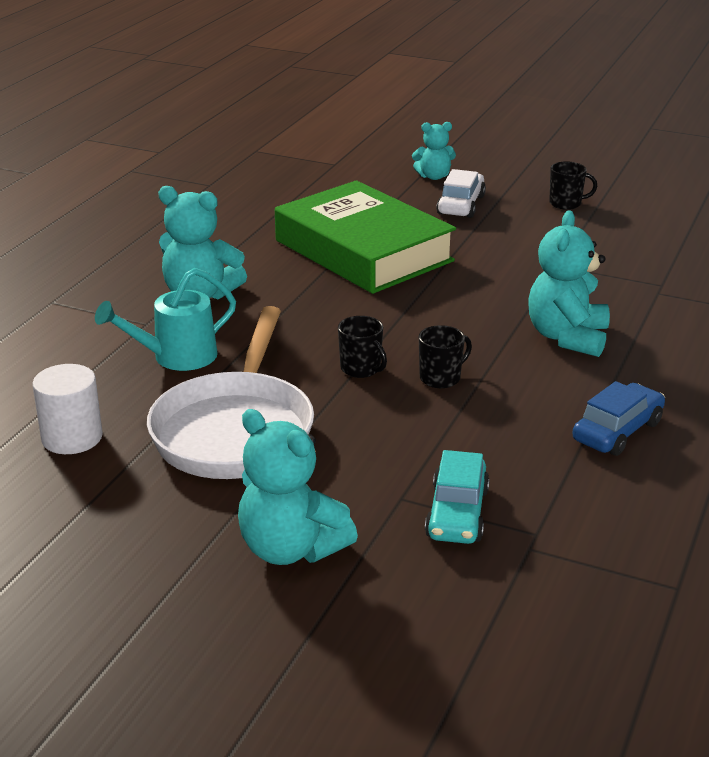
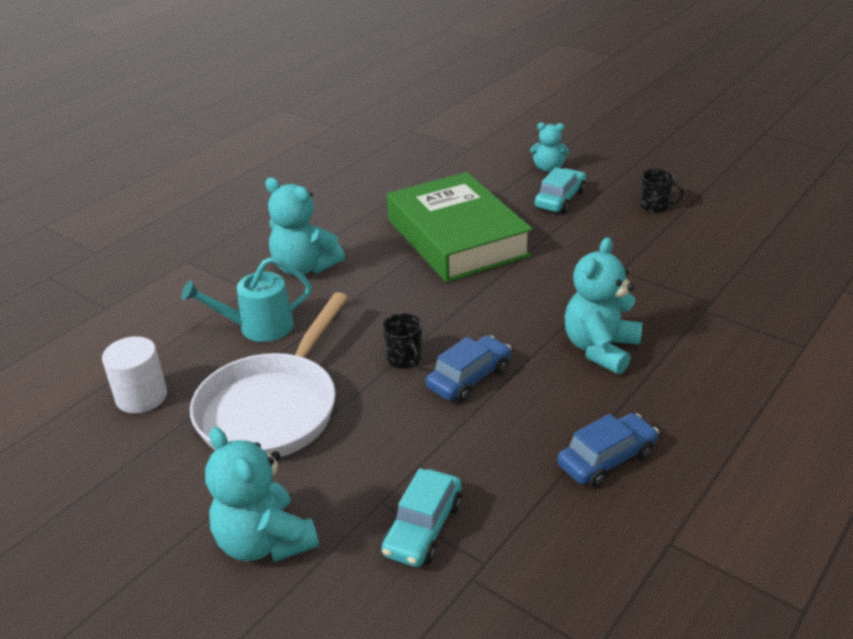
camera: 15 degrees right, 5 degrees up
(441, 378) = (469, 378): black mug -> blue car
(461, 205) = (560, 199): white car -> turquoise car

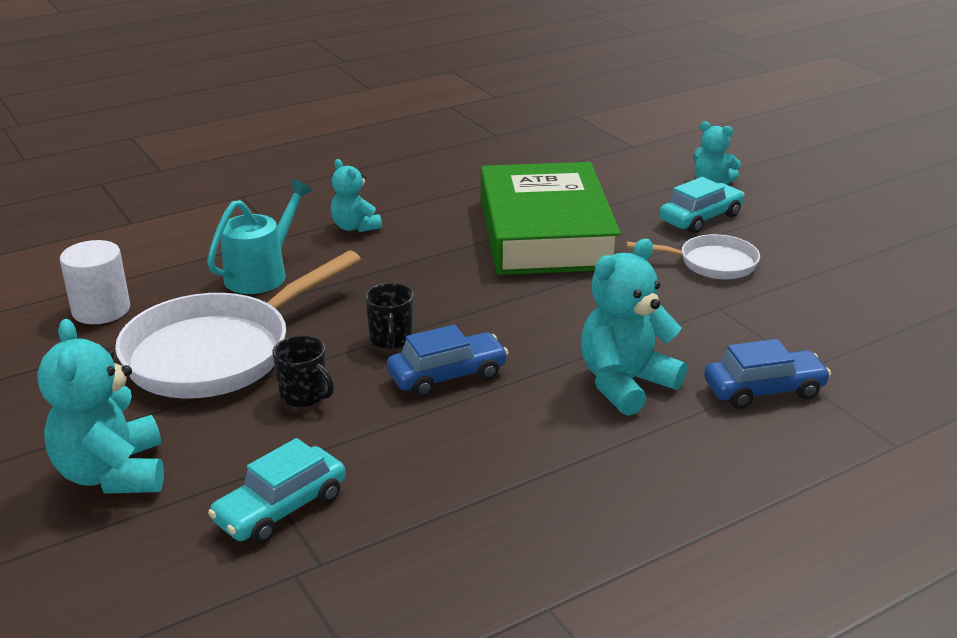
camera: 20 degrees right, 5 degrees down
(257, 327) = (262, 273): turquoise watering can -> turquoise watering can turned 120 degrees clockwise
(304, 267) = (355, 227): turquoise teddy bear -> turquoise teddy bear, size x0.60
(593, 235) = (712, 263): none -> white pan
(606, 459) = (541, 499): blue car -> blue car (764, 390)
(655, 206) = (816, 249): black mug -> black mug (304, 396)

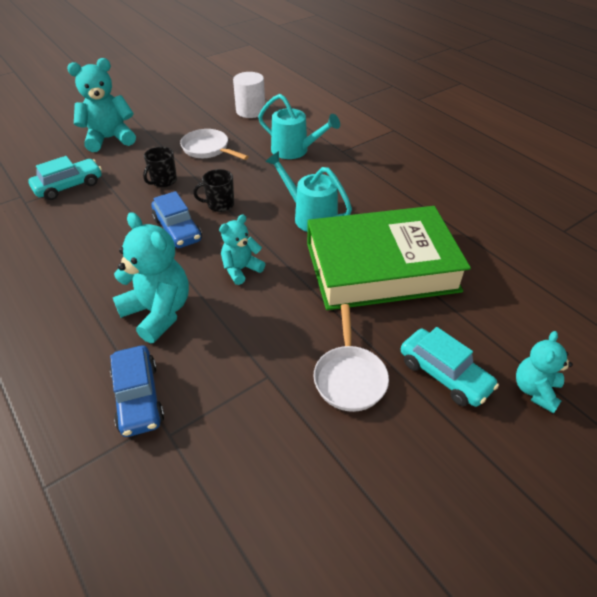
camera: 85 degrees right, 15 degrees up
(217, 353) = (208, 149): white pan -> white pan, size x0.53
(281, 508) = (69, 186): turquoise car -> turquoise car turned 105 degrees clockwise
(355, 227) = (364, 176): turquoise teddy bear -> turquoise teddy bear (241, 269)
(437, 270) = (309, 216): none -> turquoise watering can

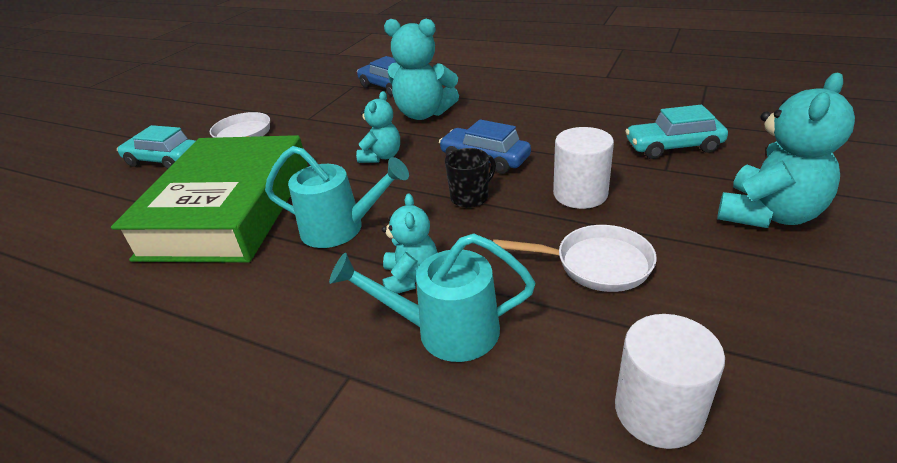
camera: 155 degrees right, 10 degrees down
(69, 186) = (673, 147): turquoise car -> turquoise car turned 60 degrees clockwise
(163, 181) = (580, 194): black mug -> white cylinder
(381, 267) = (228, 210): green book -> green book turned 45 degrees counterclockwise
(535, 390) = (84, 177): turquoise teddy bear -> turquoise teddy bear (411, 278)

